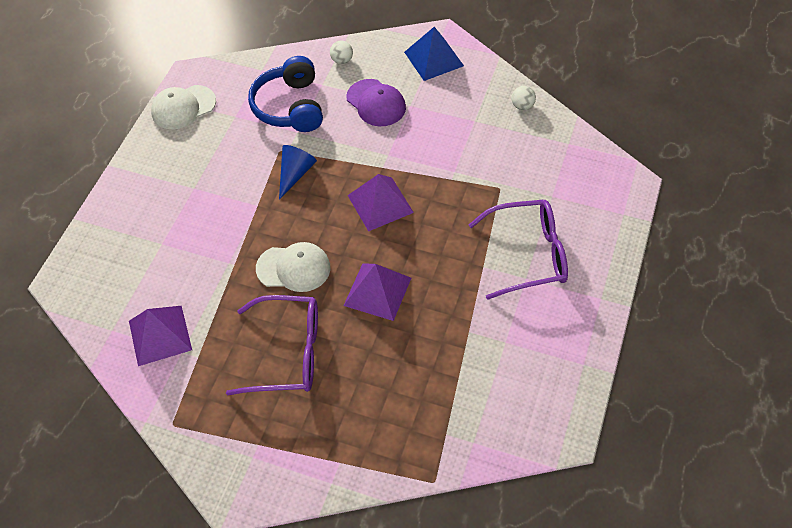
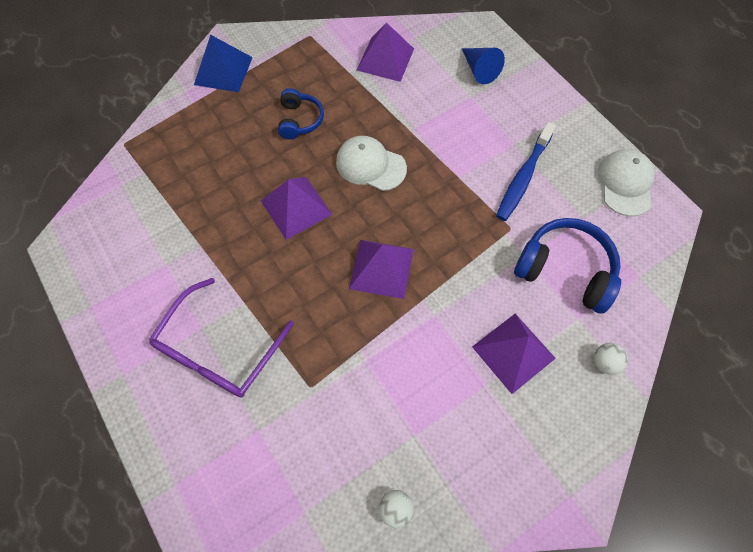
camera: 125 degrees right, 10 degrees up
(225, 166) = (523, 177): none -> blue toothbrush
(288, 353) = (299, 120): purple glasses -> blue headphones
(294, 268) = (370, 165): white cap -> white cap turned 75 degrees clockwise
(295, 174) = (472, 224): blue cone -> blue cone (479, 70)
(376, 103) = (513, 352): purple cap -> purple pyramid
(433, 58) = (542, 466): blue pyramid -> blue pyramid (223, 71)

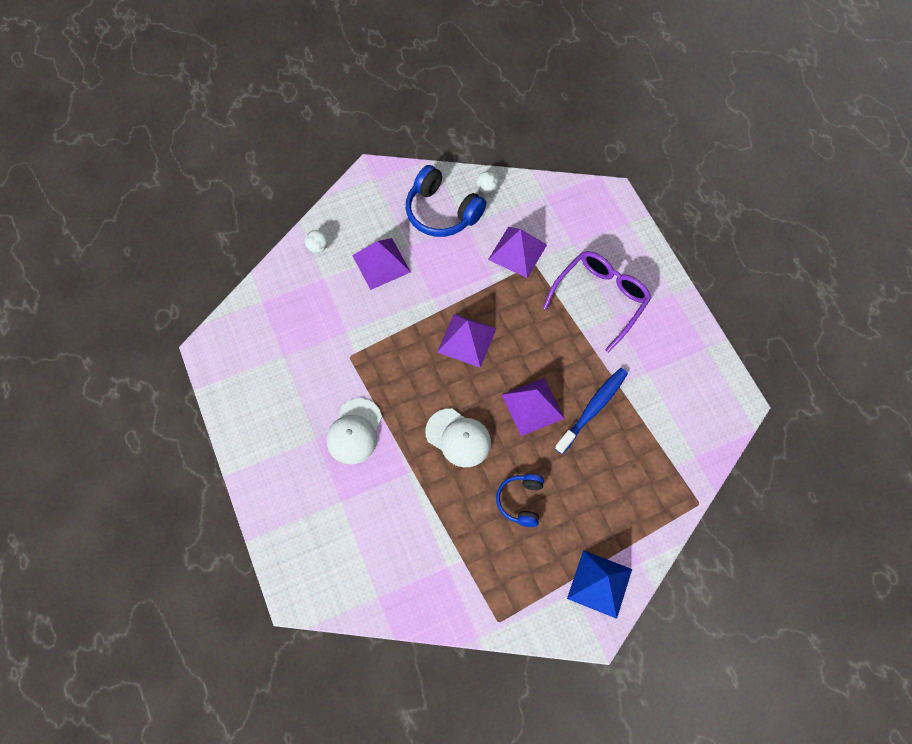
camera: 170 degrees left, 0 degrees up
(385, 59) = (418, 569): purple pyramid -> purple pyramid (517, 252)
(479, 70) = (320, 534): blue cone -> none
(523, 177) = (321, 402): blue toothbrush -> blue toothbrush (593, 409)
(564, 270) = (319, 315): blue headphones -> blue headphones (442, 212)
(625, 184) = (232, 380): white cap -> white cap (354, 431)

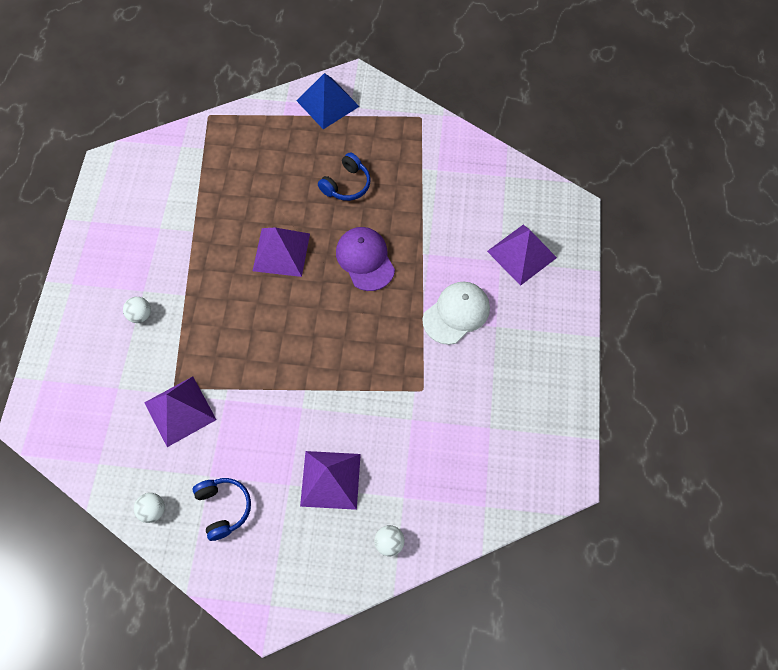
camera: 150 degrees left, 0 degrees up
(442, 212) = (223, 508): blue headphones -> blue headphones, size x0.60
(458, 438) = (365, 259): white cap -> purple cap
(467, 340) = (297, 344): purple pyramid -> purple pyramid (521, 254)
(593, 409) = (231, 223): blue toothbrush -> none
(601, 299) = (140, 315): purple glasses -> white ball

